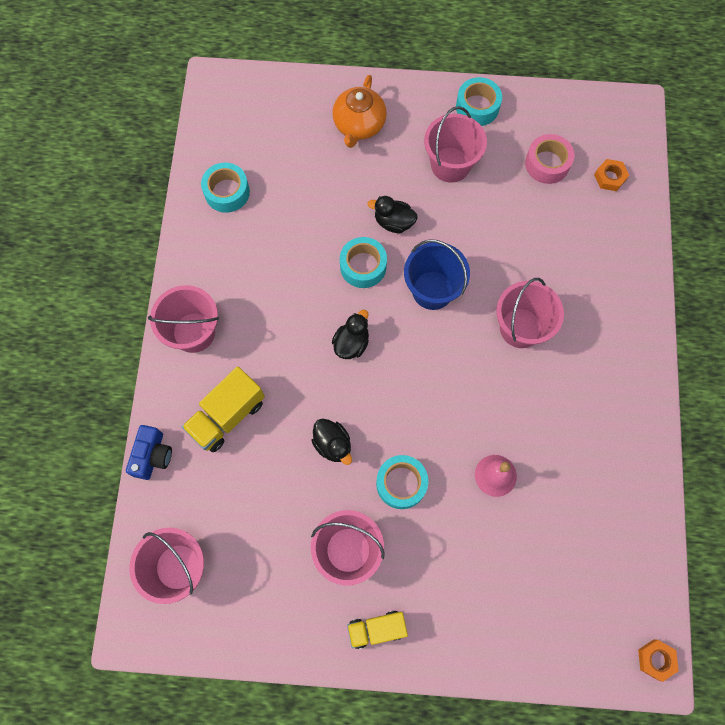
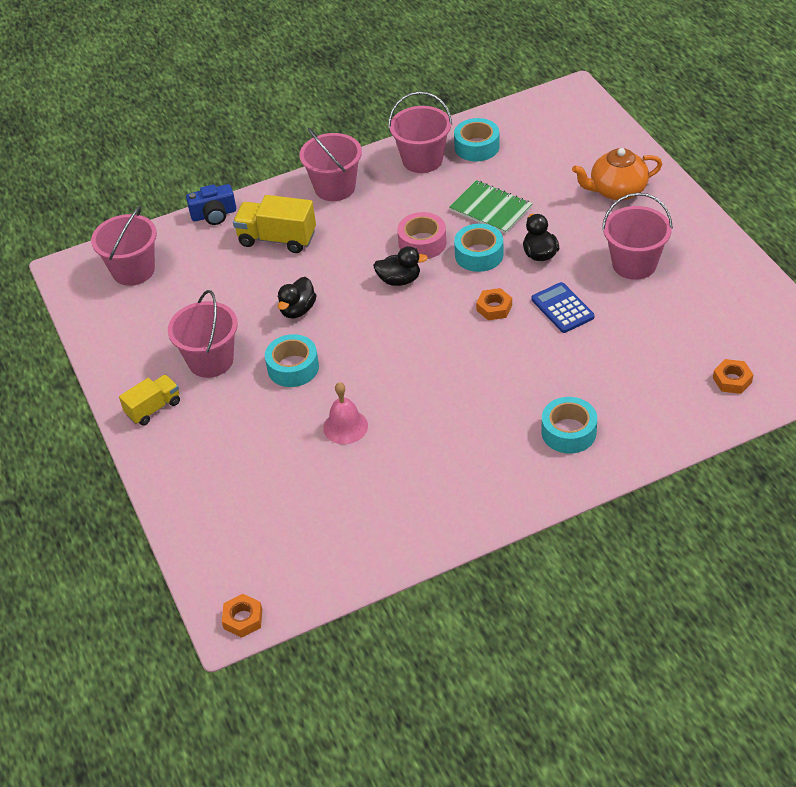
camera: 65 degrees right, 25 degrees down
(313, 226) = (491, 209): none -> green notebook
(376, 629) = (153, 408): yellow truck -> yellow truck turned 90 degrees clockwise
(432, 290) = (494, 308): blue bucket -> orange nut
(465, 242) = (562, 308): none -> blue calculator
(477, 107) = (715, 255): turquoise tape -> turquoise tape (568, 432)
(520, 328) = (507, 382): pink bucket -> pink bucket (422, 160)
(547, 164) = (701, 328): pink tape -> pink tape (422, 243)

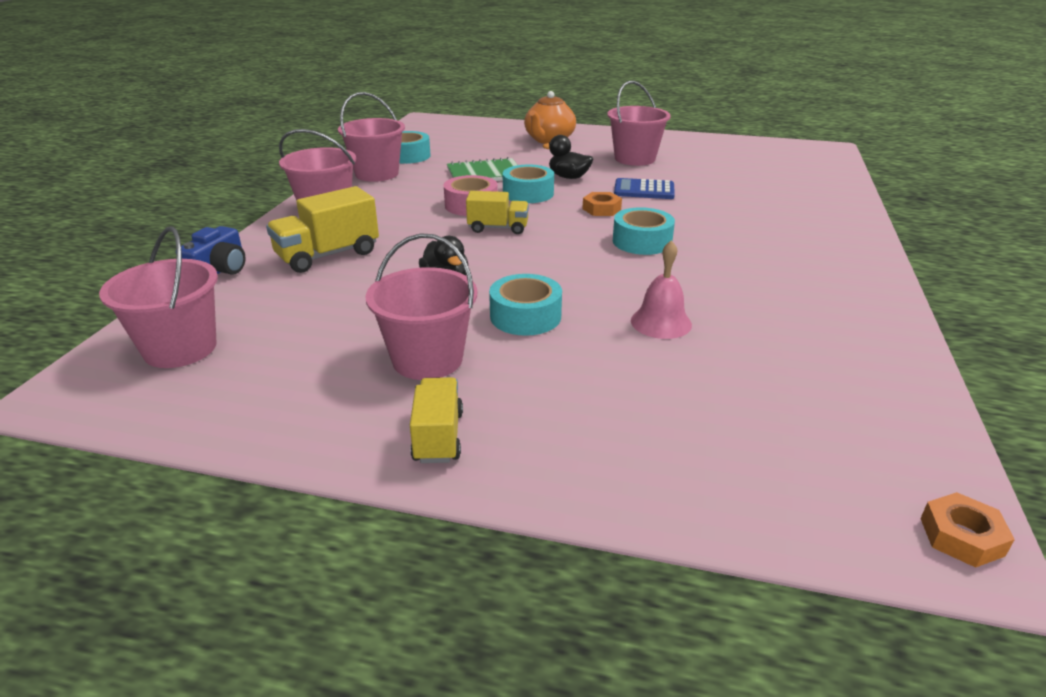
camera: 55 degrees left, 15 degrees down
(399, 280) = (498, 228): black duck -> yellow truck
(568, 432) = (799, 234): turquoise tape -> turquoise tape (642, 241)
(732, 380) = (805, 173): orange nut -> none

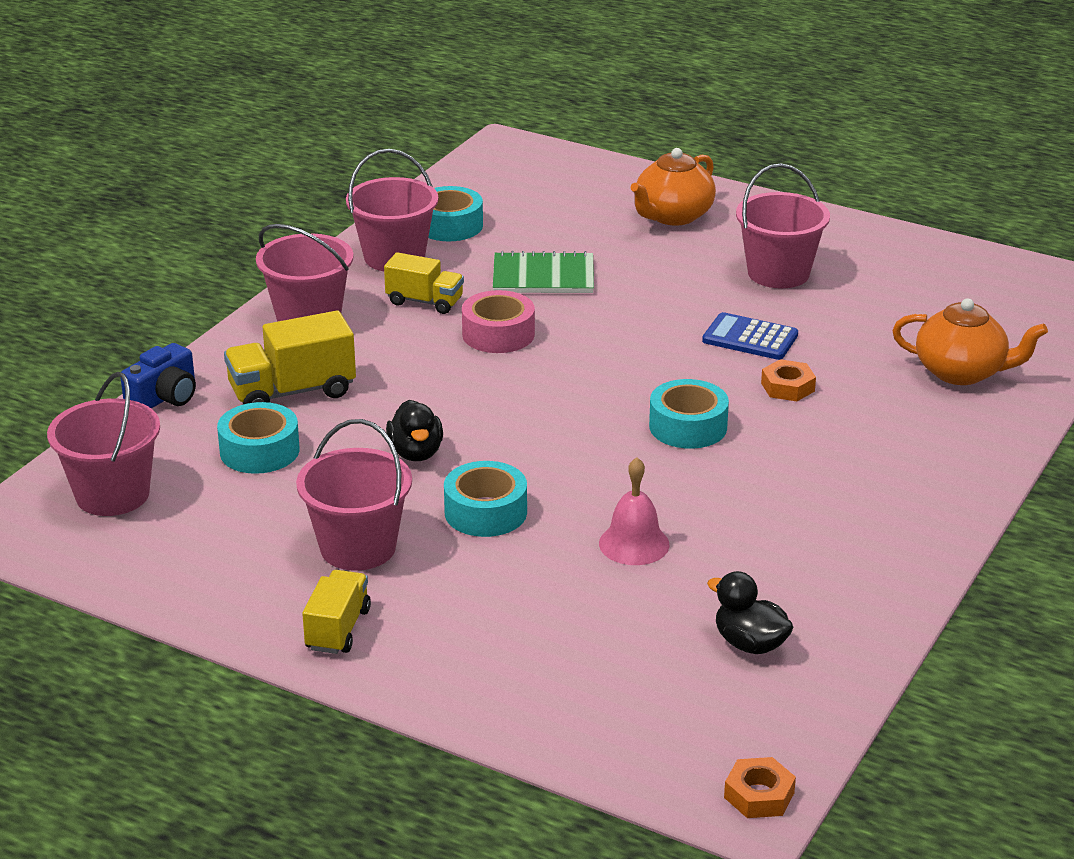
camera: 15 degrees right, 0 degrees up
(498, 228) = (515, 378): yellow truck -> yellow truck (425, 301)
(528, 193) = (585, 322): turquoise tape -> turquoise tape (259, 451)
(568, 177) = (658, 299): black duck -> black duck (750, 644)
(601, 209) = (669, 365): orange nut -> orange nut (787, 387)
(792, 193) = (961, 372): none -> orange teapot

